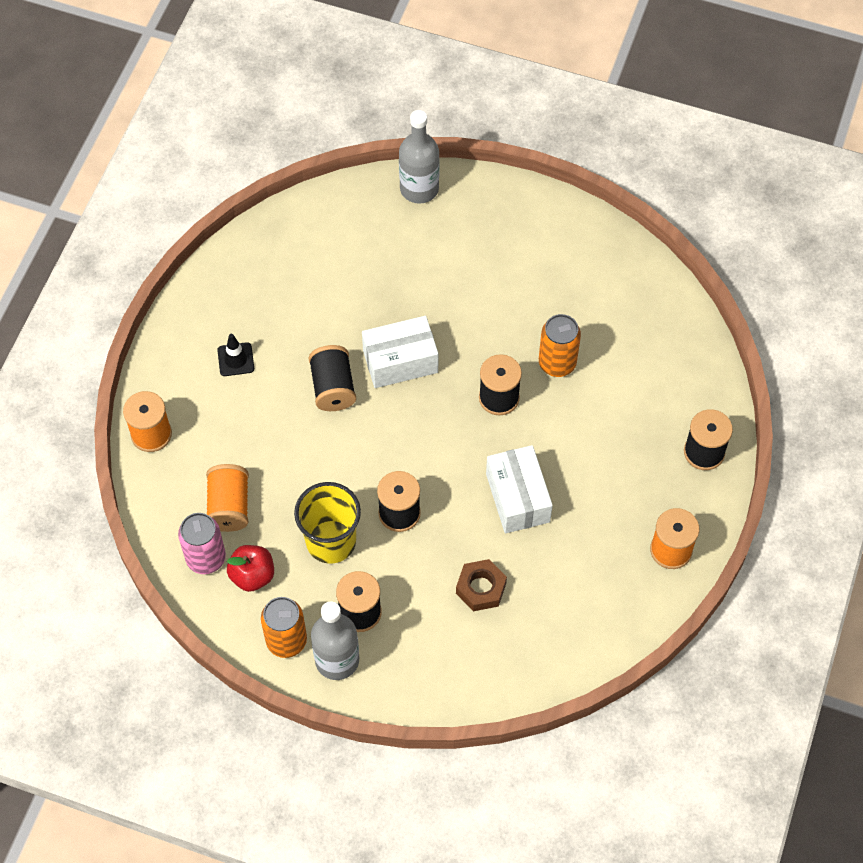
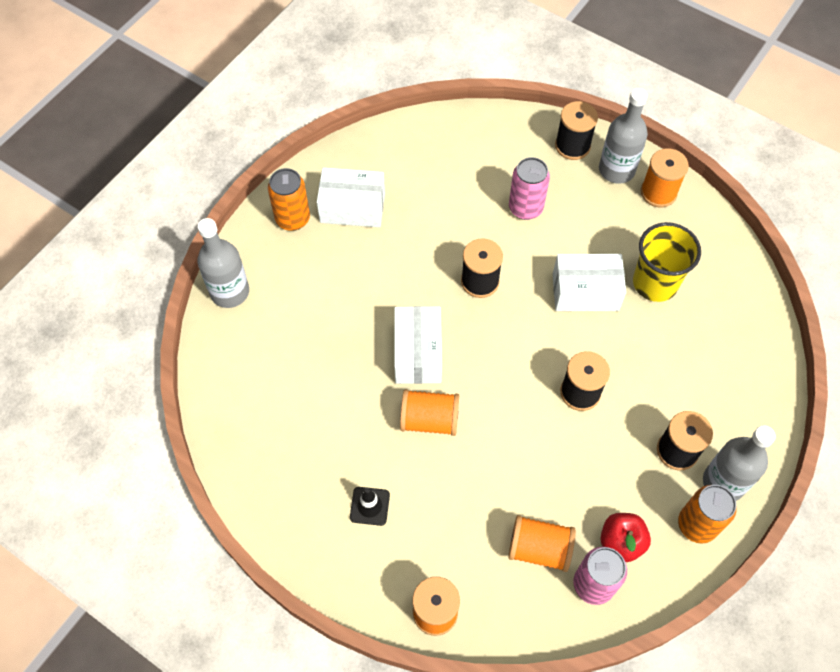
camera: 75 degrees left, 0 degrees up
(331, 541) = (598, 460): yellow cup -> yellow cup (655, 283)
(333, 388) = (429, 420): black spool -> orange spool
(481, 588) = (669, 343): brown nut -> none
(549, 264) = (352, 208): none -> white box
(557, 363) = (457, 227): orange can -> orange can (292, 219)
(604, 422) = (525, 208): none -> pink can
(687, 502) = (616, 170): none -> grey bottle

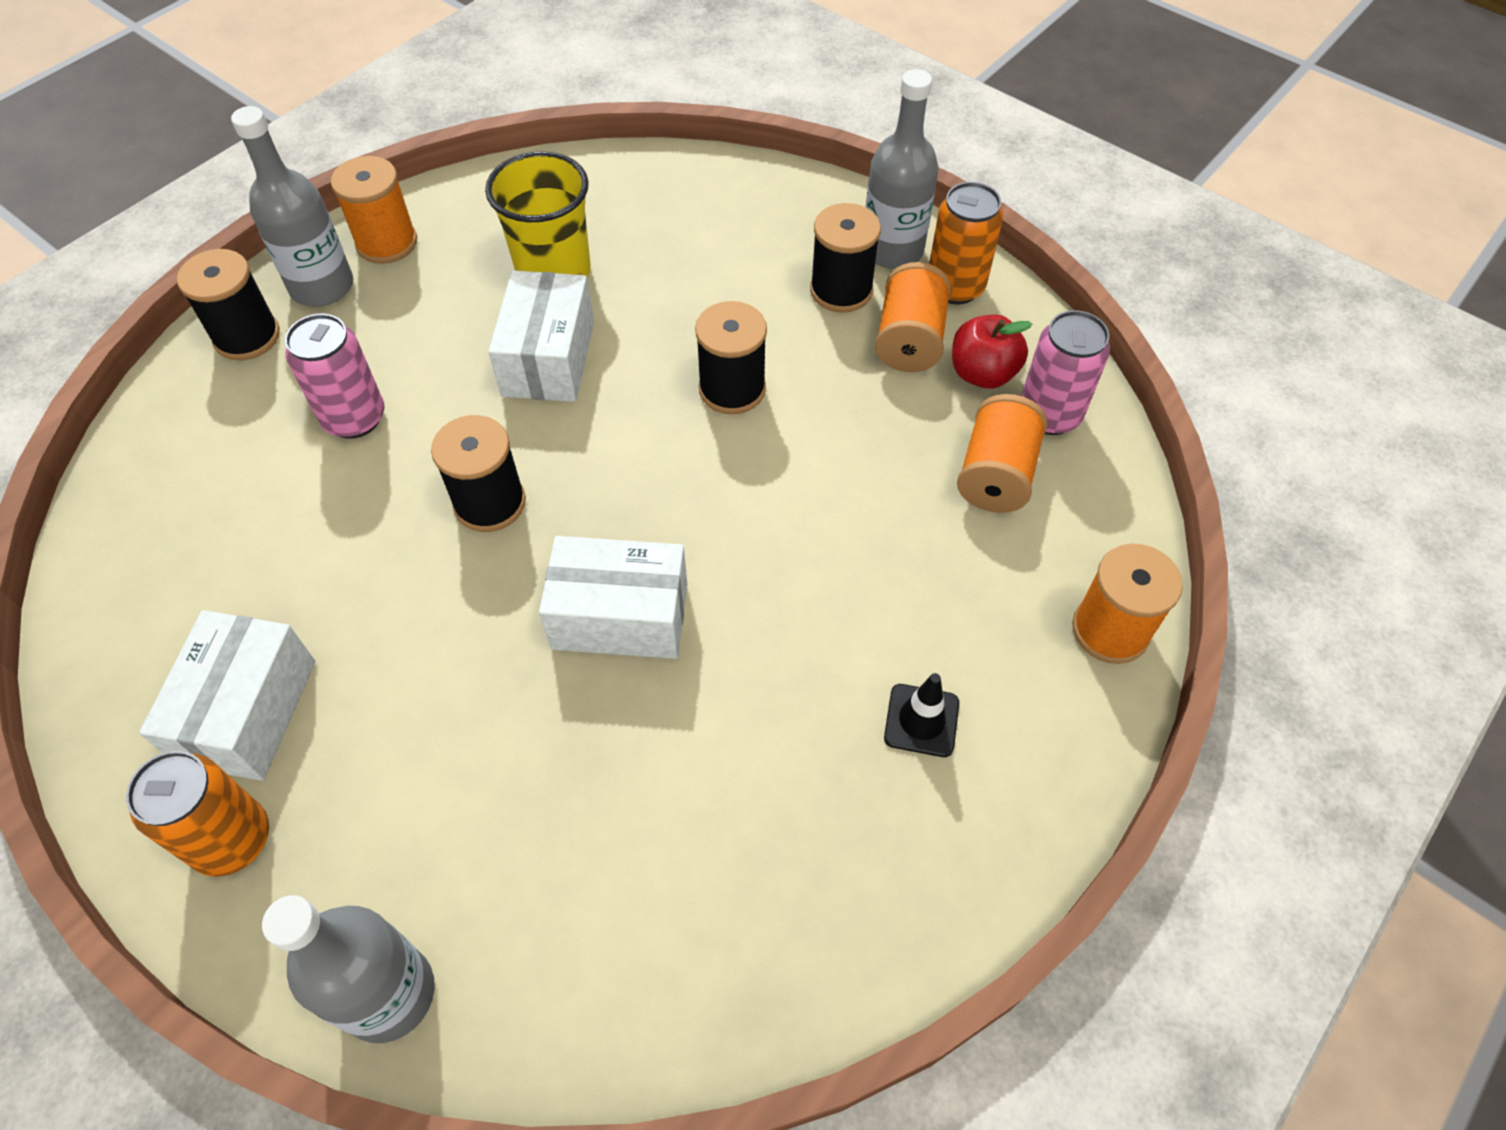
camera: 85 degrees left, 5 degrees down
(429, 420) = (758, 608): orange spool -> orange spool (909, 340)

